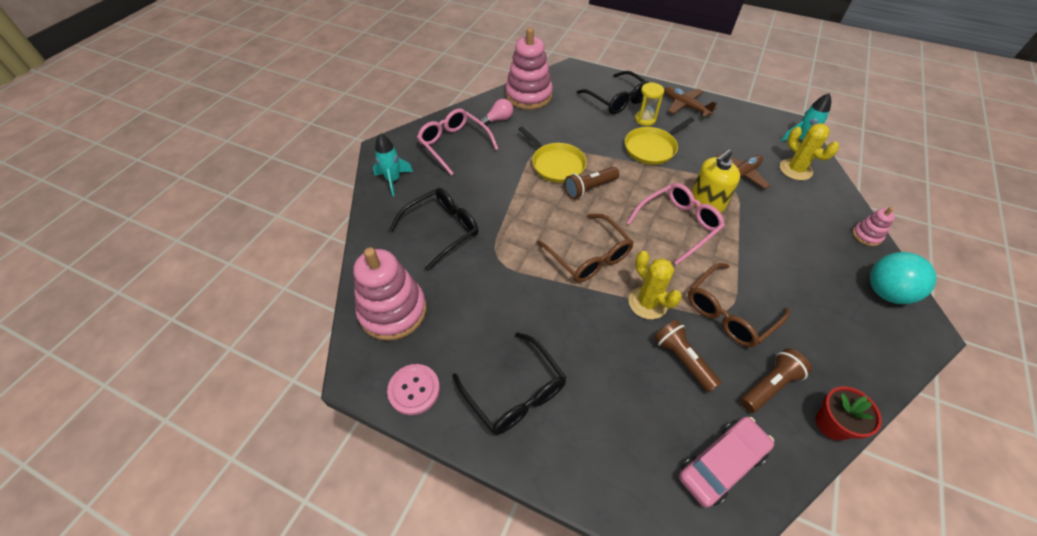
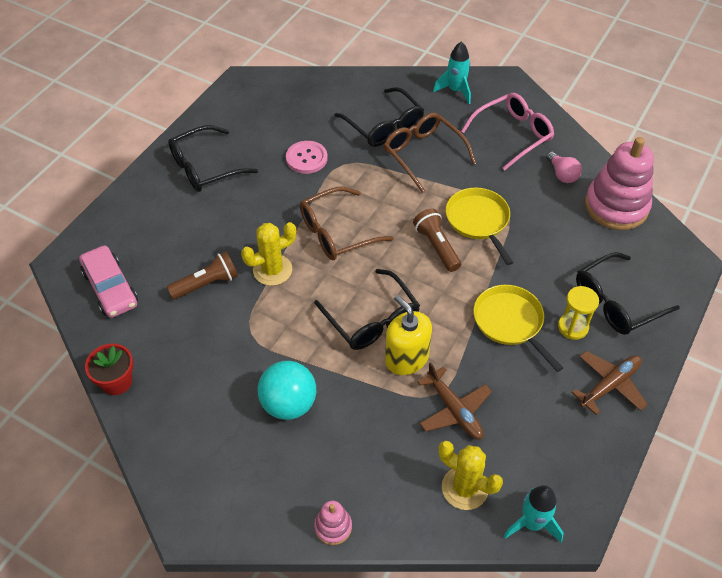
camera: 95 degrees right, 0 degrees up
(393, 311) = (296, 97): pink stacking toy -> none
(414, 390) = (222, 111): pink button -> pink button (306, 158)
(556, 164) = (478, 221): yellow pan -> yellow pan turned 105 degrees clockwise
(678, 225) = (372, 320): pink glasses -> black glasses
(729, 313) = (248, 335): brown glasses -> brown glasses (423, 154)
(769, 385) = (165, 344): brown flashlight -> none
(795, 169) = (464, 488): yellow cactus -> yellow cactus turned 60 degrees clockwise
(886, 292) = (244, 505): turquoise ball -> turquoise ball (289, 404)

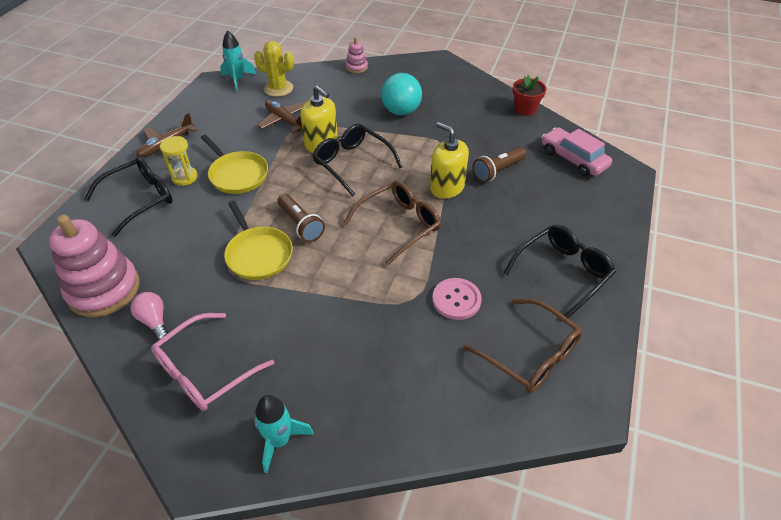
camera: 170 degrees right, 5 degrees down
(272, 270) = (447, 187): yellow cactus -> yellow soap dispenser
(384, 126) = (374, 359): black glasses -> none
(423, 154) = (320, 325): brown glasses -> brown glasses (530, 354)

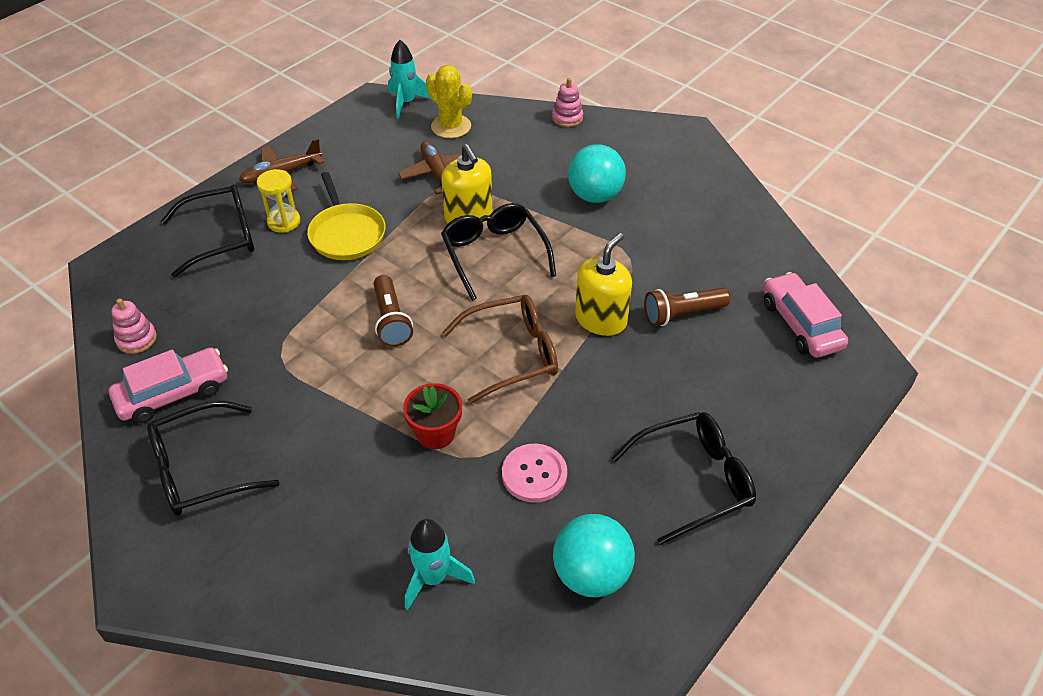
camera: 20 degrees right, 0 degrees up
(104, 289) = (136, 339): pink stacking toy -> pink stacking toy, size x0.46
(154, 321) = (173, 393): pink light bulb -> pink car
(205, 371) = (201, 470): pink glasses -> black glasses
(258, 254) = (324, 345): yellow pan -> none
(279, 440) = (244, 578): turquoise rocket -> turquoise rocket (433, 578)
(447, 187) = (601, 319): yellow soap dispenser -> yellow soap dispenser turned 60 degrees clockwise
(525, 109) = (771, 233): red flower pot -> red flower pot (435, 433)
(530, 354) = (591, 574): brown glasses -> turquoise ball

